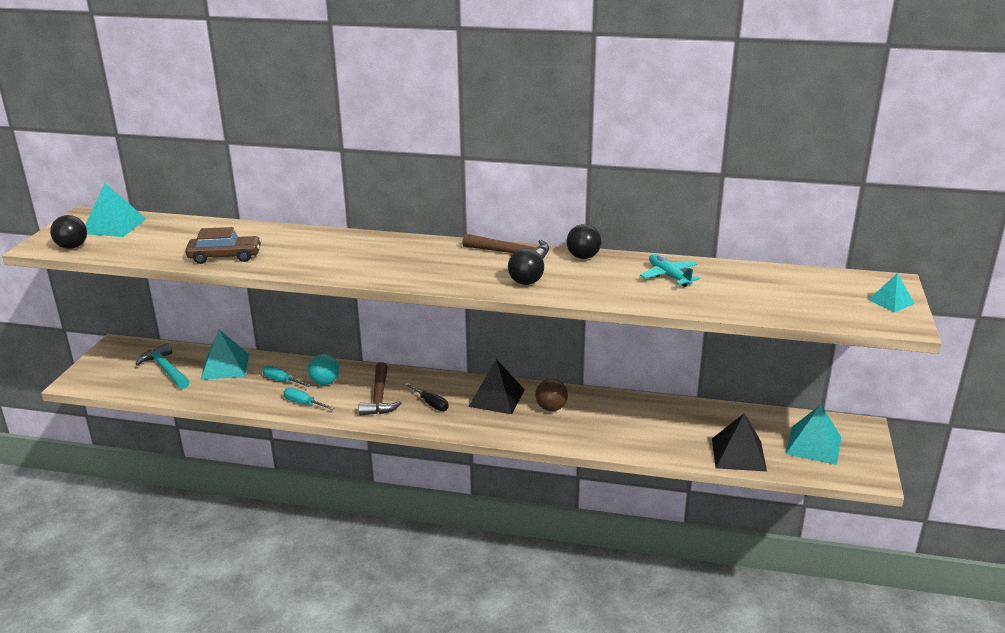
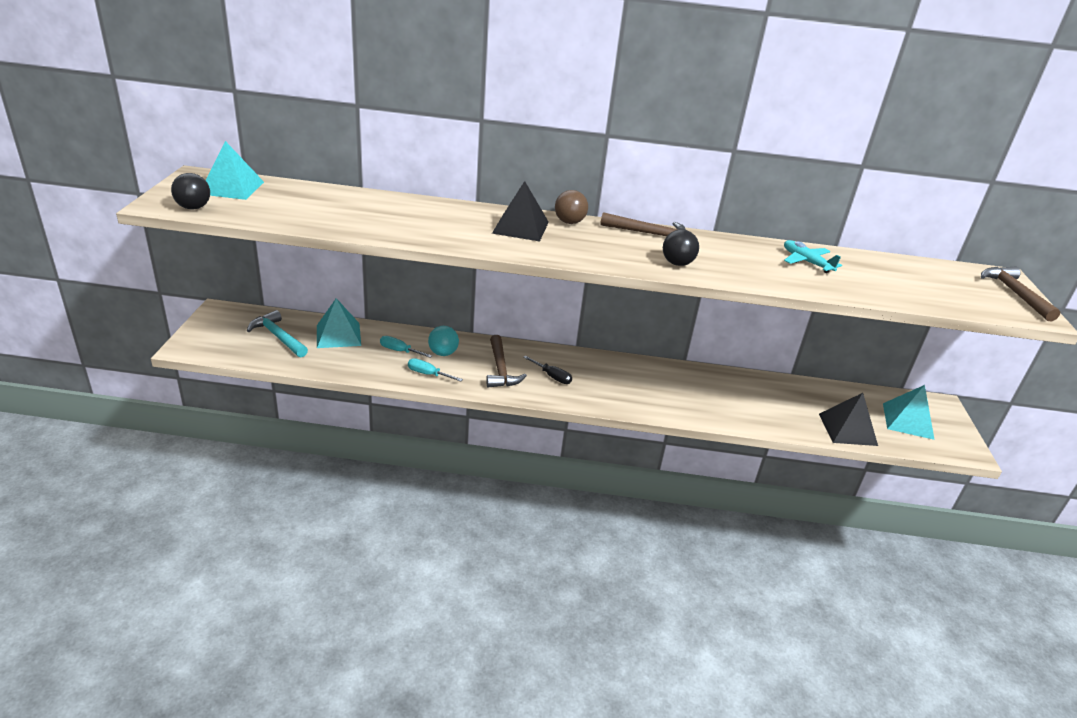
camera: 10 degrees left, 5 degrees up
(225, 257) = (363, 225): brown car -> none
(496, 398) = (612, 372): black pyramid -> black pyramid (520, 227)
(551, 408) = (665, 382): brown ball -> brown ball (569, 222)
(583, 257) = (718, 240): black ball -> none
(891, 301) = (1014, 293): turquoise pyramid -> brown hammer

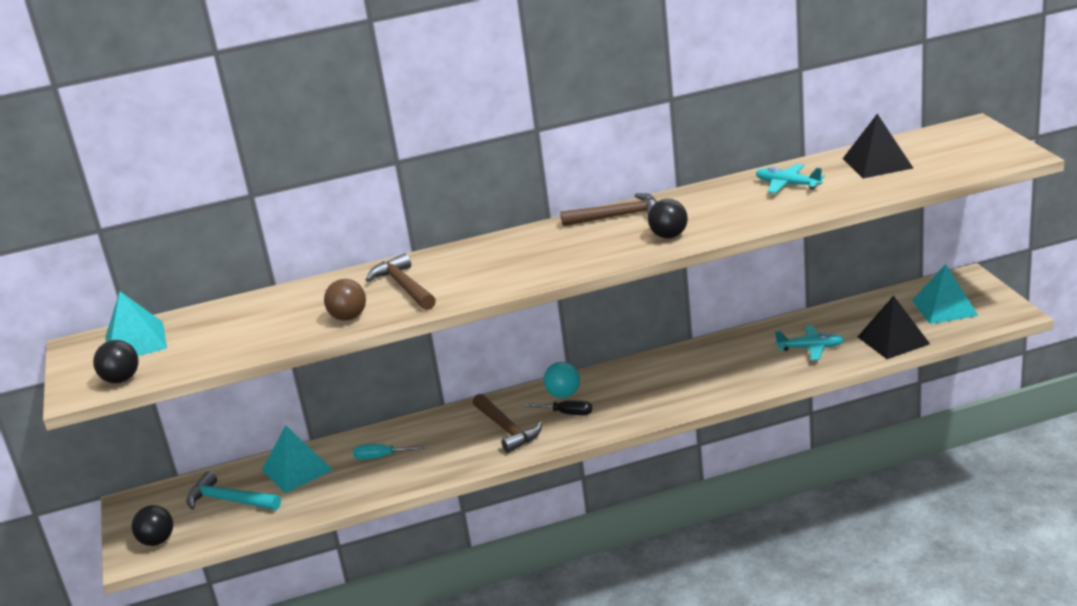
camera: 15 degrees left, 5 degrees down
(210, 344) = (157, 541): none -> black ball
(428, 374) = (433, 467): turquoise screwdriver -> none
(443, 353) = (431, 439): turquoise ball -> turquoise ball (563, 395)
(520, 227) = (485, 261): black pyramid -> black pyramid (877, 163)
(569, 222) = (529, 235): brown ball -> brown ball (348, 317)
(774, 407) = (811, 348): none -> turquoise plane
(1014, 293) = (990, 141): brown hammer -> brown hammer (404, 286)

